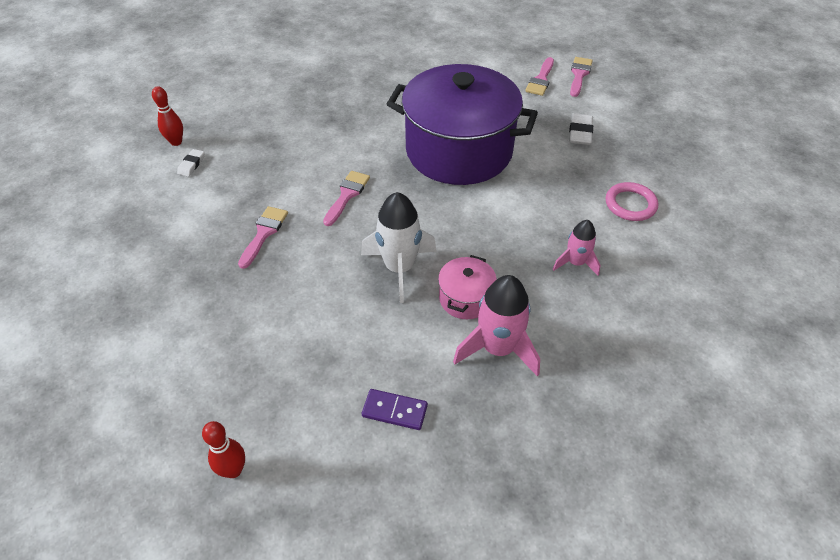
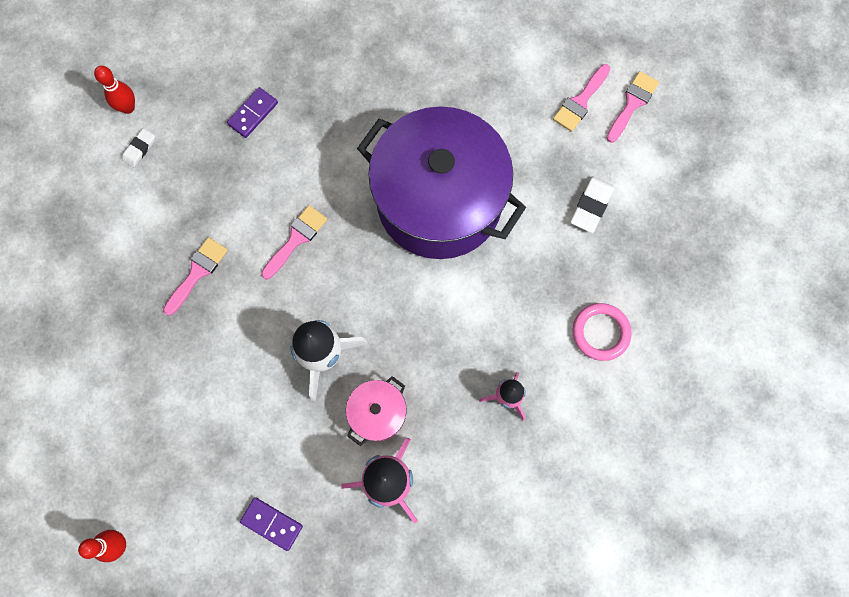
camera: 15 degrees right, 25 degrees up
(285, 128) = (253, 113): none -> purple domino

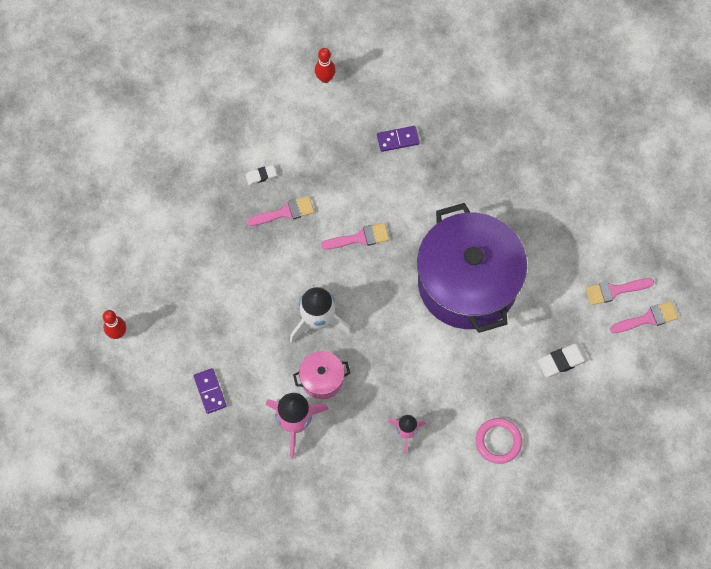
camera: 40 degrees right, 5 degrees down
(139, 149) = (311, 110): white eraser -> white eraser (261, 176)

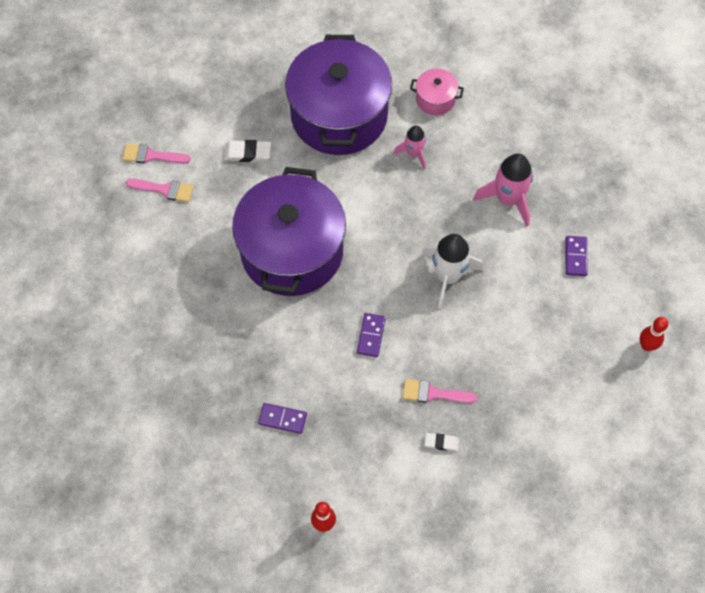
camera: 155 degrees left, 5 degrees down
(322, 379) = (467, 225): pink pot -> pink pot (435, 99)
(360, 238) = (371, 336): pink brush -> purple domino
(498, 441) = (339, 115): pink ring -> purple pot

